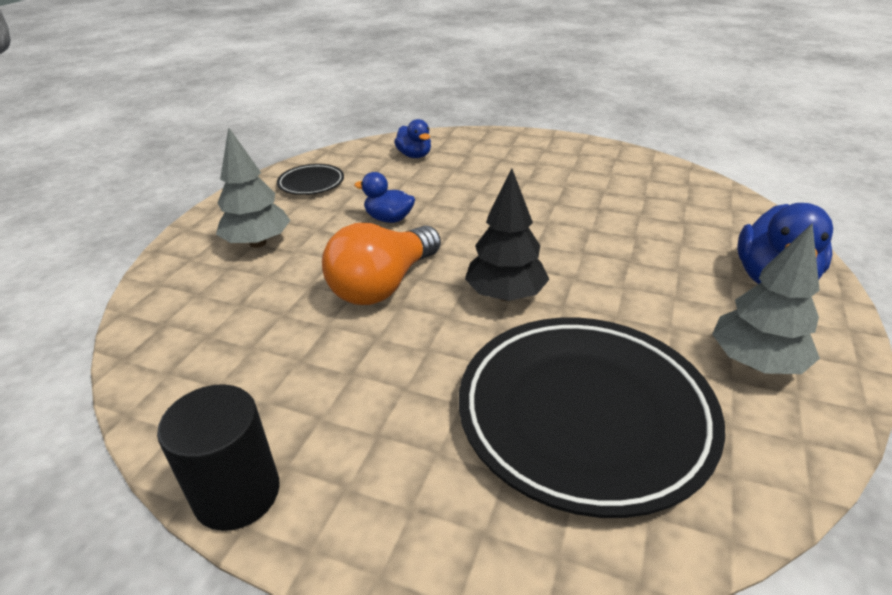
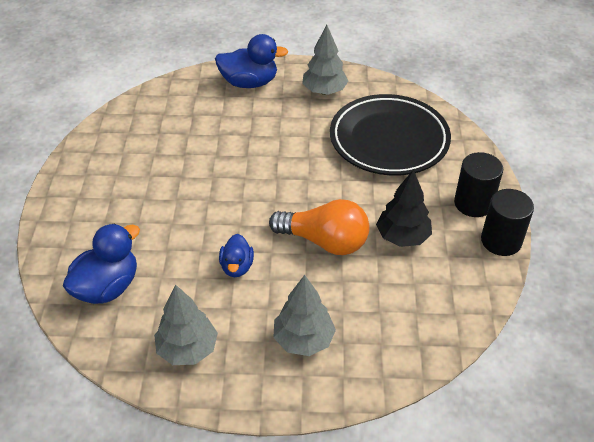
camera: 110 degrees left, 10 degrees up
(311, 183) = (187, 349): black plate -> grey tree
(352, 488) = (473, 203): none -> black cylinder
(414, 155) = (107, 287): blue duck -> blue duck, size x1.68
(505, 295) = (310, 181): black tree -> black tree (402, 237)

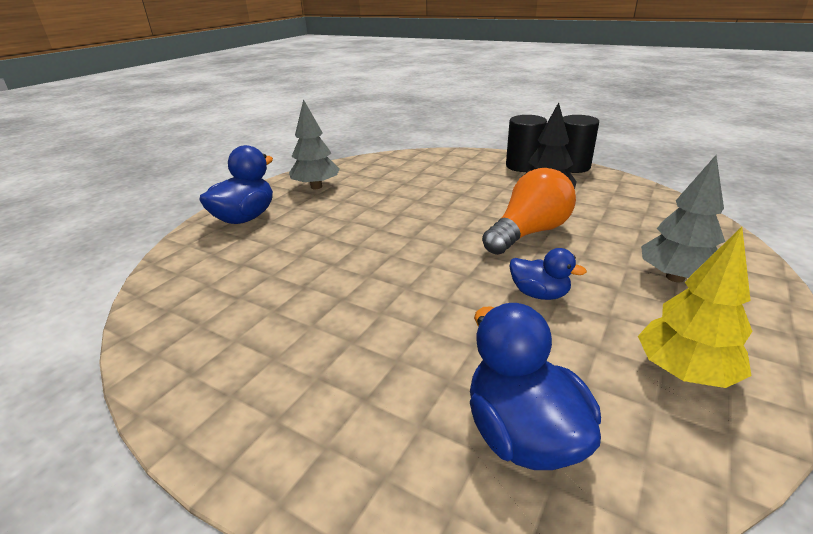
camera: 60 degrees left, 15 degrees down
(187, 349) = (684, 372): grey tree -> yellow tree
(389, 140) = (417, 177): black plate -> none

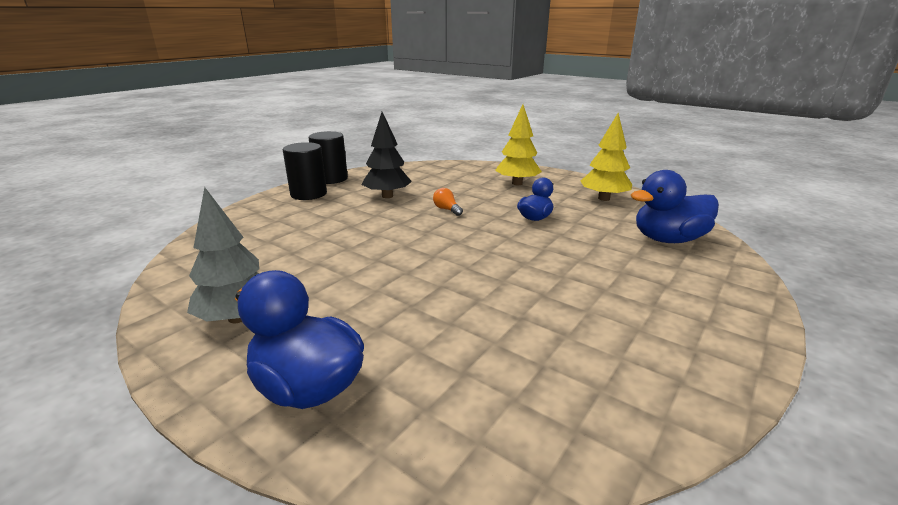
camera: 85 degrees left, 5 degrees down
(529, 233) = (447, 209): orange light bulb -> orange light bulb, size x0.41
(675, 277) = (517, 183): grey tree -> yellow tree

